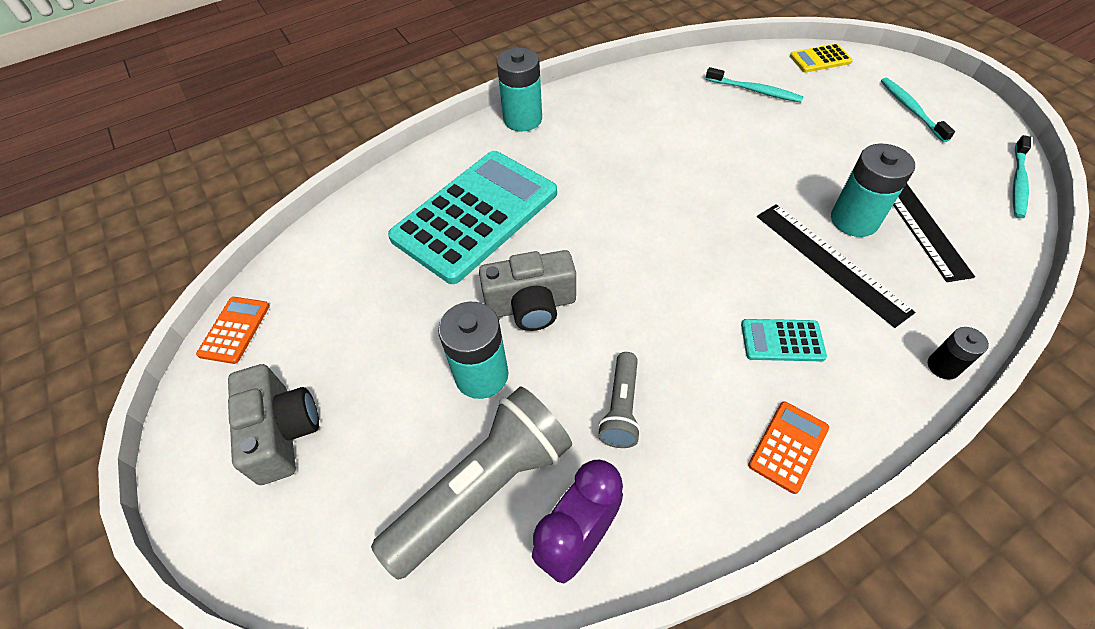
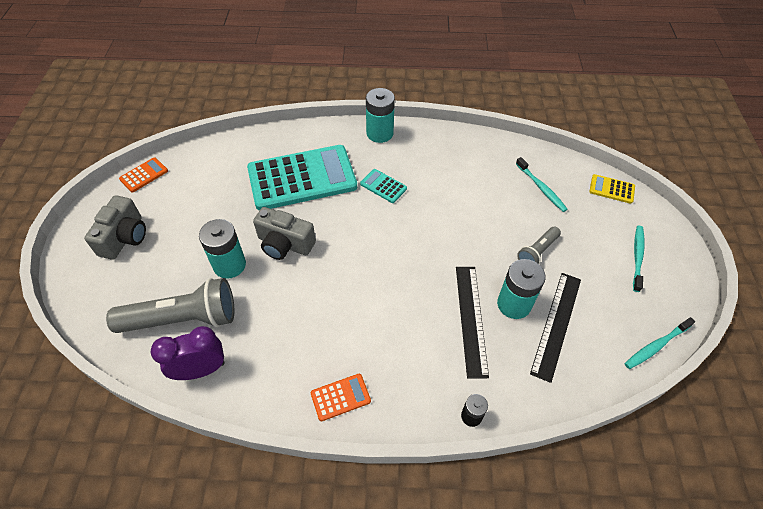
camera: 30 degrees right, 0 degrees up
(621, 408) = (278, 323): grey flashlight -> grey flashlight (537, 252)
(782, 340) = (395, 344): turquoise calculator -> turquoise calculator (383, 186)

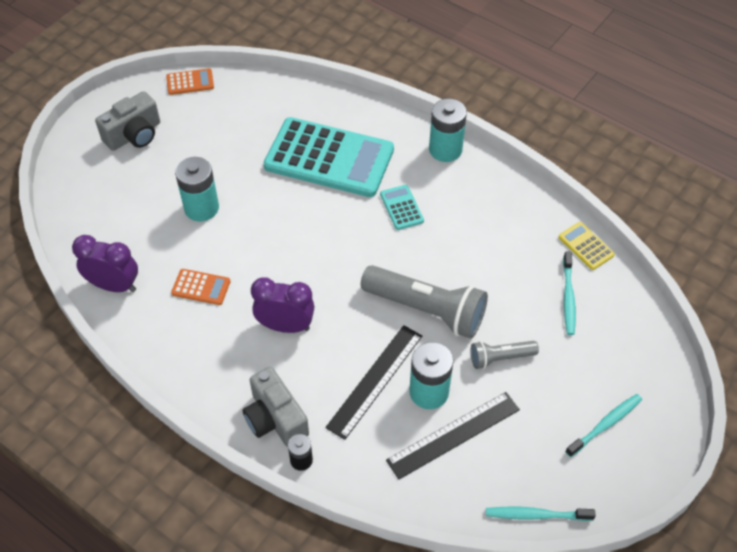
camera: 35 degrees right, 0 degrees up
(183, 319) = (130, 235): grey flashlight -> grey flashlight (426, 310)
(284, 244) = (263, 215): grey camera -> grey camera (275, 419)
(340, 397) = (205, 375): orange calculator -> orange calculator (201, 287)
(371, 318) = (285, 326): none -> purple clock
(611, 189) = (649, 342): yellow calculator -> yellow calculator (586, 246)

